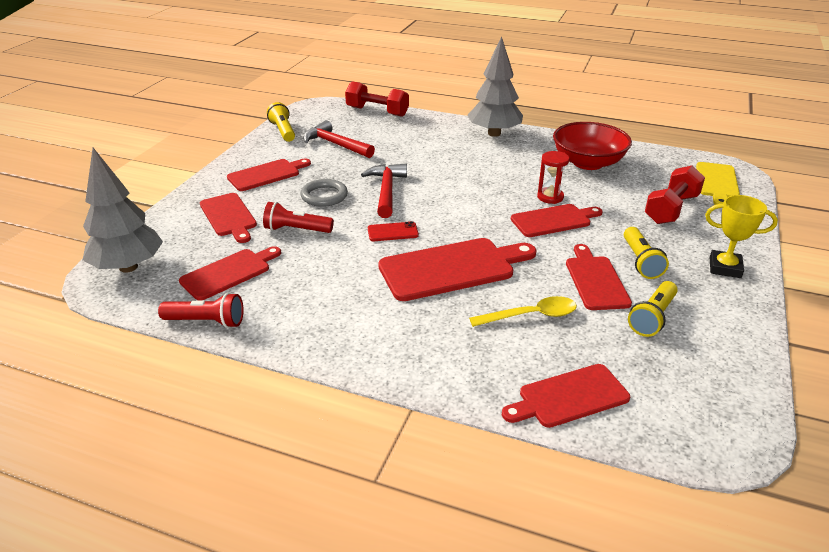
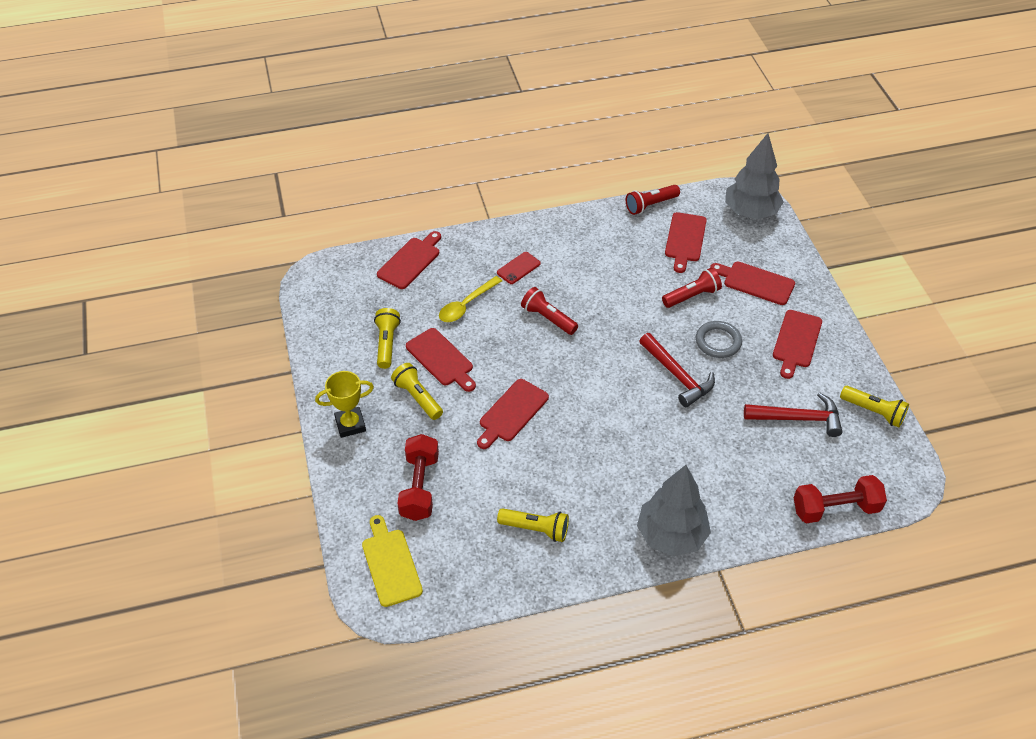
camera: 145 degrees right, 15 degrees up
(392, 232) = (622, 331): red phone -> red phone (518, 268)
(452, 268) = (548, 318): red cutting board -> red flashlight
(550, 197) = (535, 445): red hourglass -> none
(588, 163) = (536, 529): red bowl -> yellow flashlight

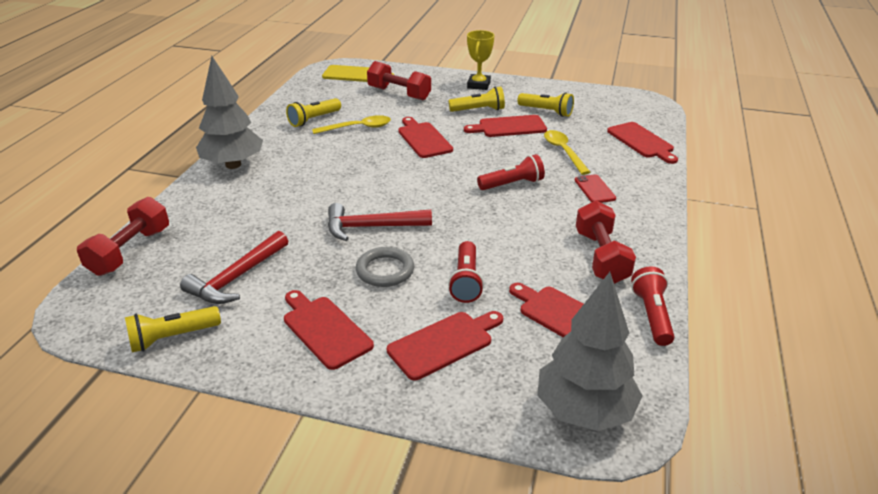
camera: 120 degrees right, 15 degrees down
(526, 478) = (358, 128): none -> yellow spoon
(608, 241) = (601, 257): none -> red dumbbell

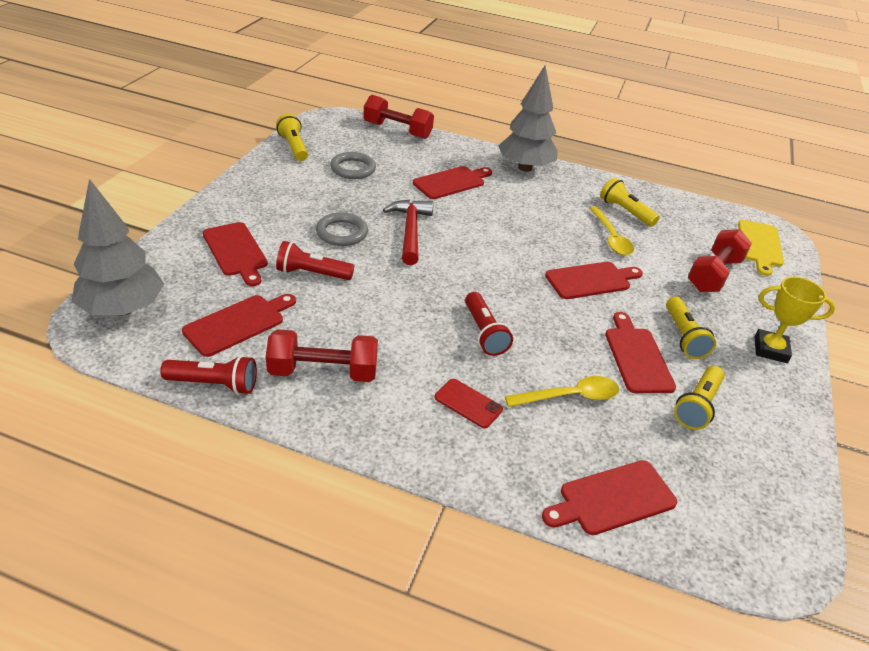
camera: 90 degrees right, 5 degrees up
(237, 277) = (353, 169): red hammer -> grey ring
(325, 329) = (277, 201): red cutting board -> red cutting board (451, 182)
(594, 189) = (468, 403): red phone -> red phone turned 45 degrees clockwise

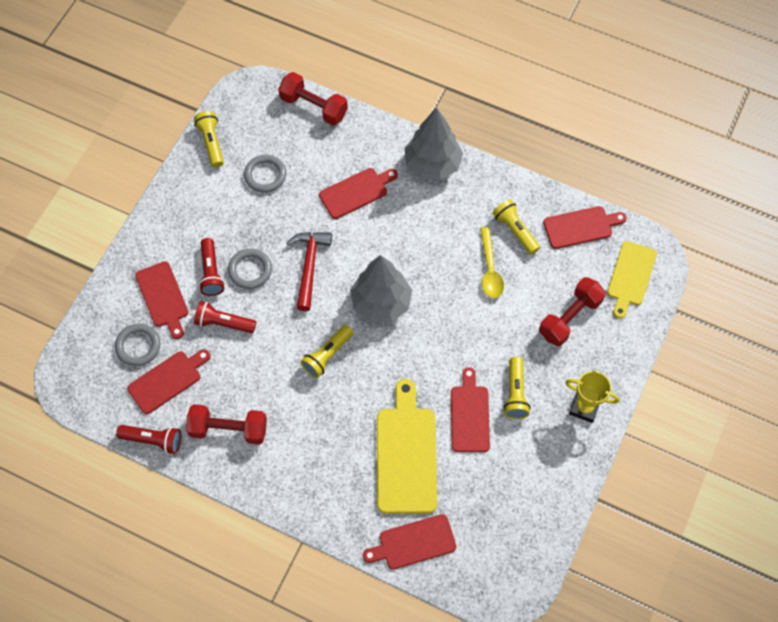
camera: 10 degrees right, 25 degrees up
(123, 309) = (83, 365): grey tree -> grey tree (381, 303)
(200, 292) = (138, 346): none -> grey ring
(468, 403) = (329, 460): red phone -> none
(484, 333) = (353, 390): red flashlight -> red flashlight (211, 273)
(570, 396) = (406, 454): yellow spoon -> yellow cutting board
(591, 280) = (456, 327): red cutting board -> red cutting board (581, 227)
(697, 406) = (501, 465): yellow flashlight -> yellow flashlight (327, 355)

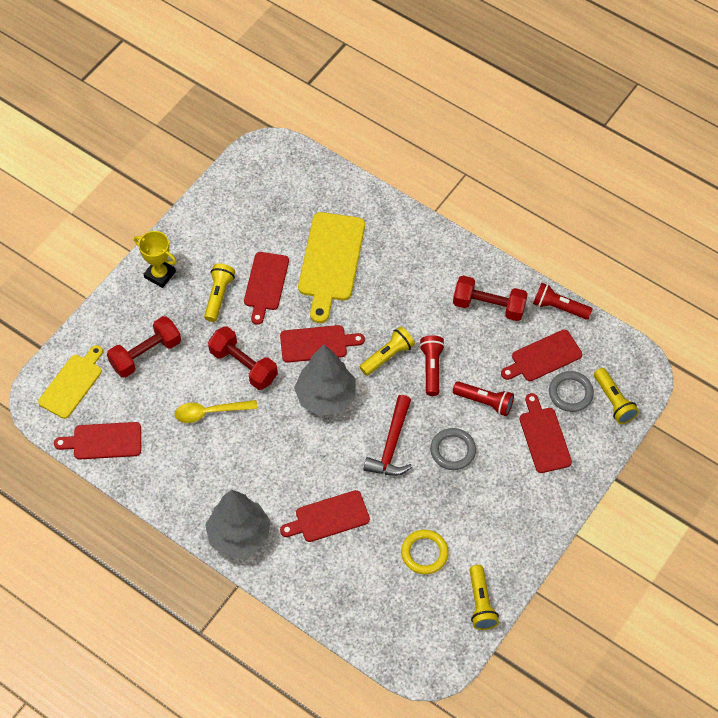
camera: 170 degrees left, 5 degrees down
(211, 273) = (493, 454): red flashlight -> red flashlight (431, 368)
(265, 175) = (424, 553): grey ring -> yellow ring
(314, 107) = (358, 630): red dumbbell -> red dumbbell (243, 365)
(413, 543) = (339, 195): red cutting board -> red cutting board (317, 344)
(490, 270) = (209, 412): yellow spoon -> yellow spoon turned 105 degrees counterclockwise
(515, 230) = (172, 448): yellow flashlight -> yellow flashlight (613, 401)

